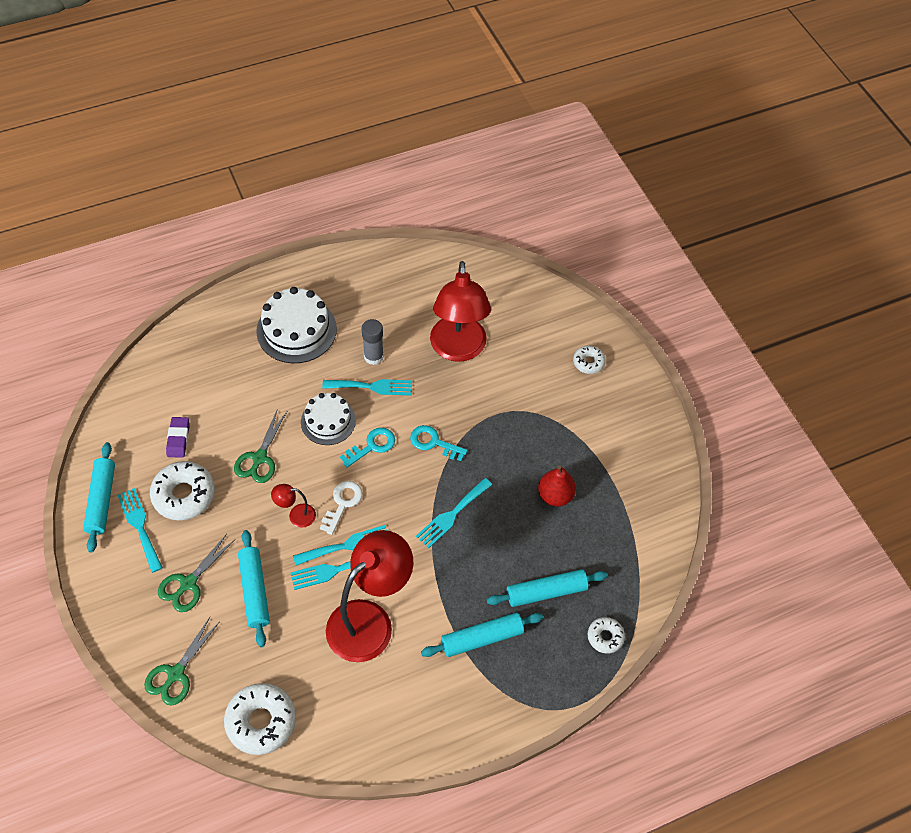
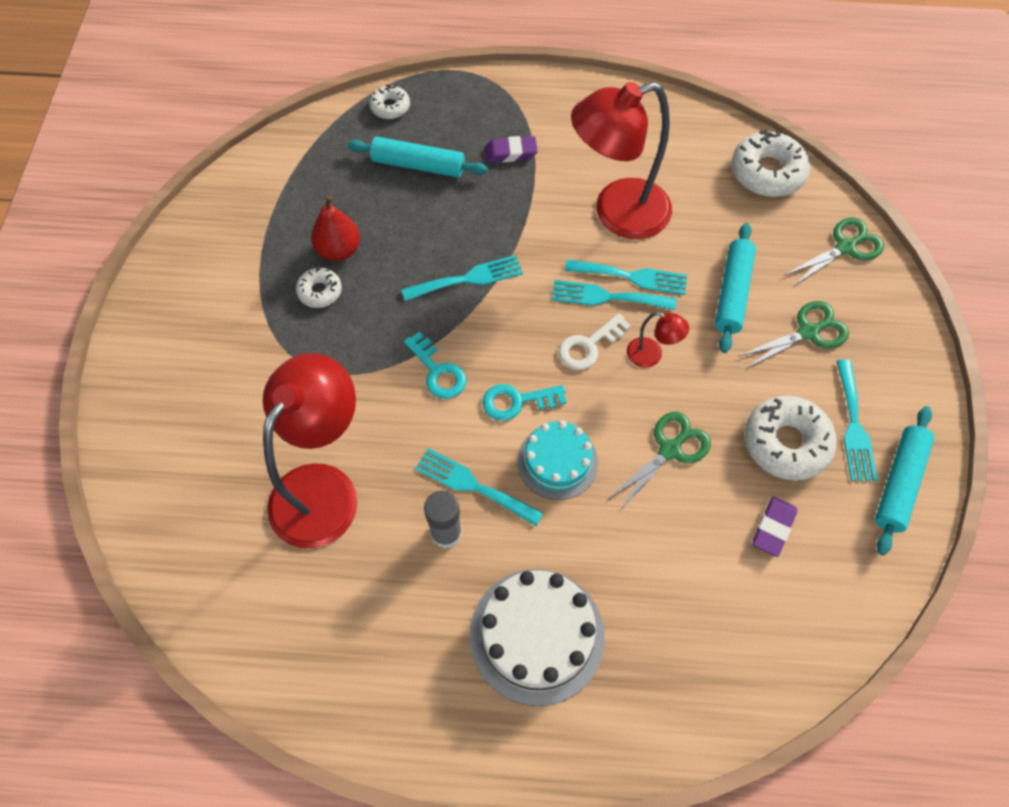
camera: 150 degrees left, 5 degrees up
(328, 421) = (557, 461): white cake -> turquoise cake
(482, 638) = (510, 153): turquoise rolling pin -> purple eraser
(588, 362) = (171, 389): white donut -> white donut (320, 291)

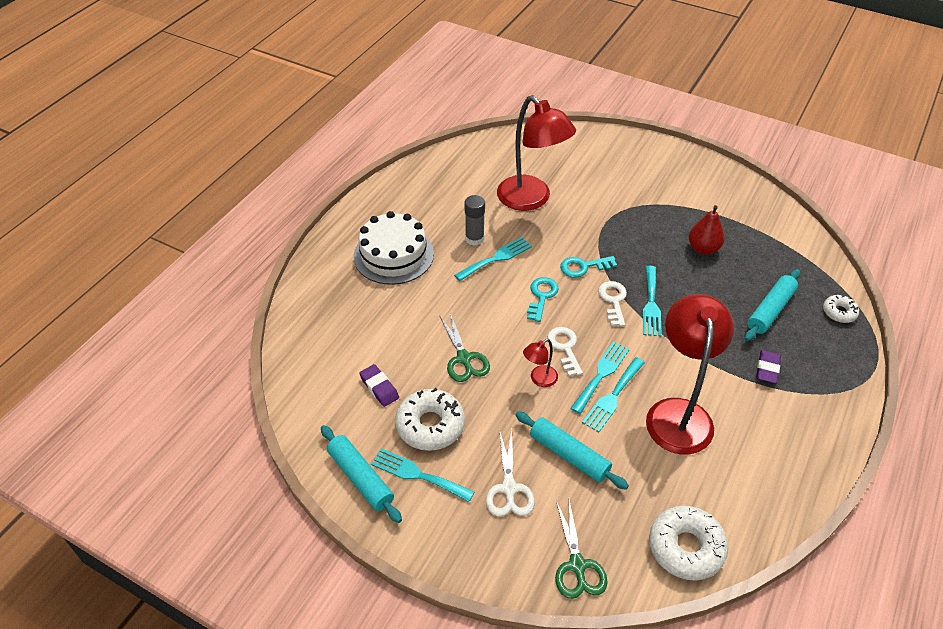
camera: 115 degrees right, 15 degrees down
(320, 291) = (671, 231): white donut -> none
(483, 320) = (613, 300): none -> white key
(557, 461) = (489, 300): turquoise cake -> none
(808, 332) = (509, 488): green scissors -> white scissors

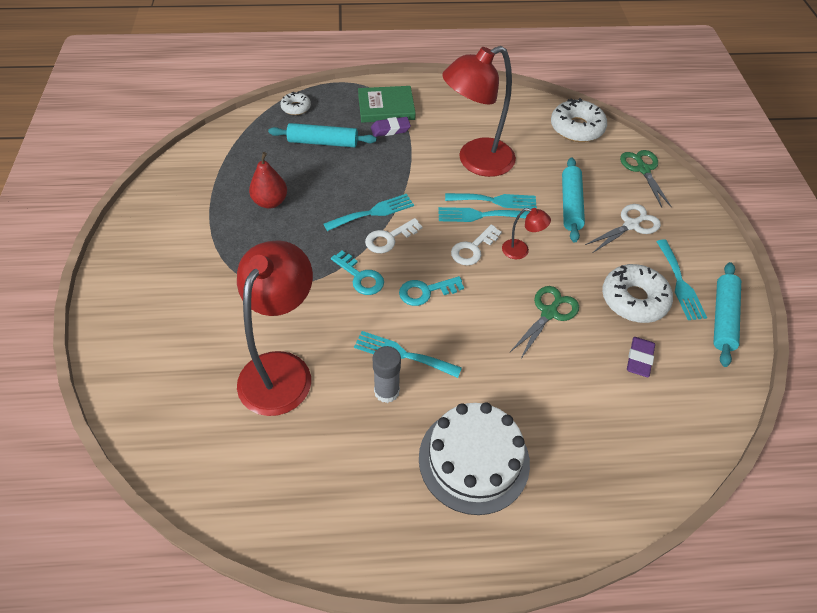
camera: 125 degrees left, 5 degrees up
(577, 565) = (643, 169): green scissors -> green scissors turned 60 degrees counterclockwise
(809, 383) = (386, 107): none -> green book

